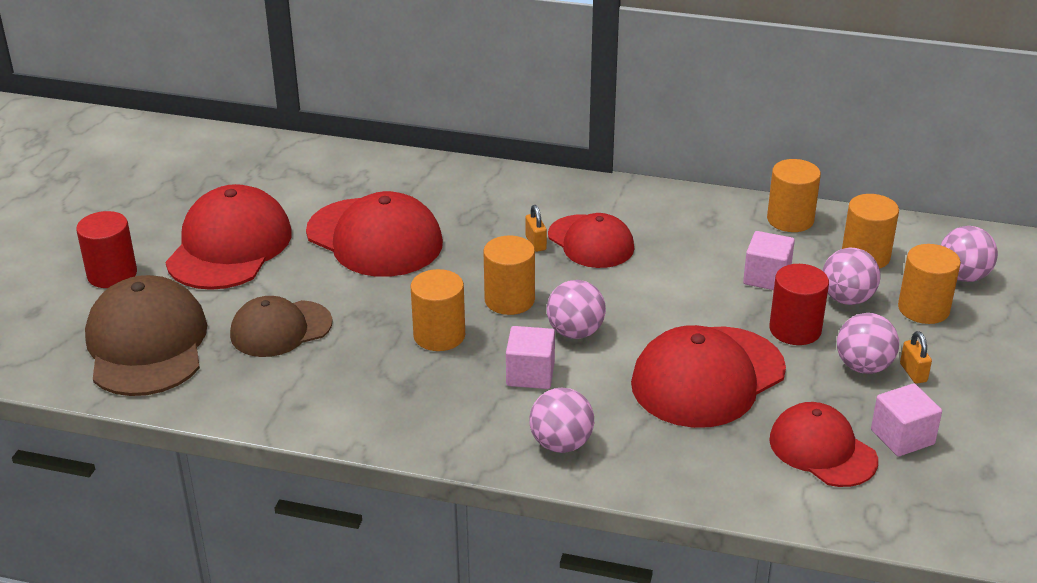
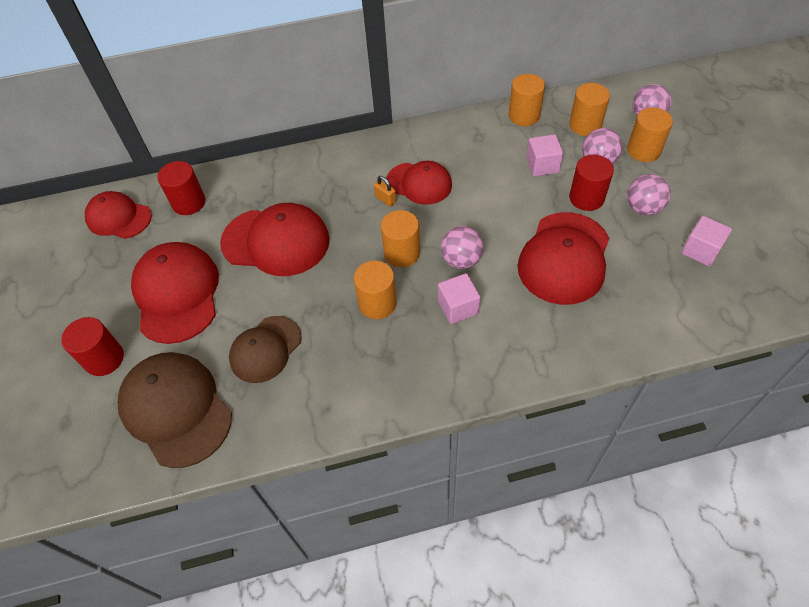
camera: 25 degrees left, 20 degrees up
(310, 170) = (189, 203): none -> red cylinder
(561, 444) = (517, 354): pink ball -> none
(822, 450) = (666, 282): red cap -> red cap (118, 218)
(913, 373) = (672, 200): orange padlock -> none

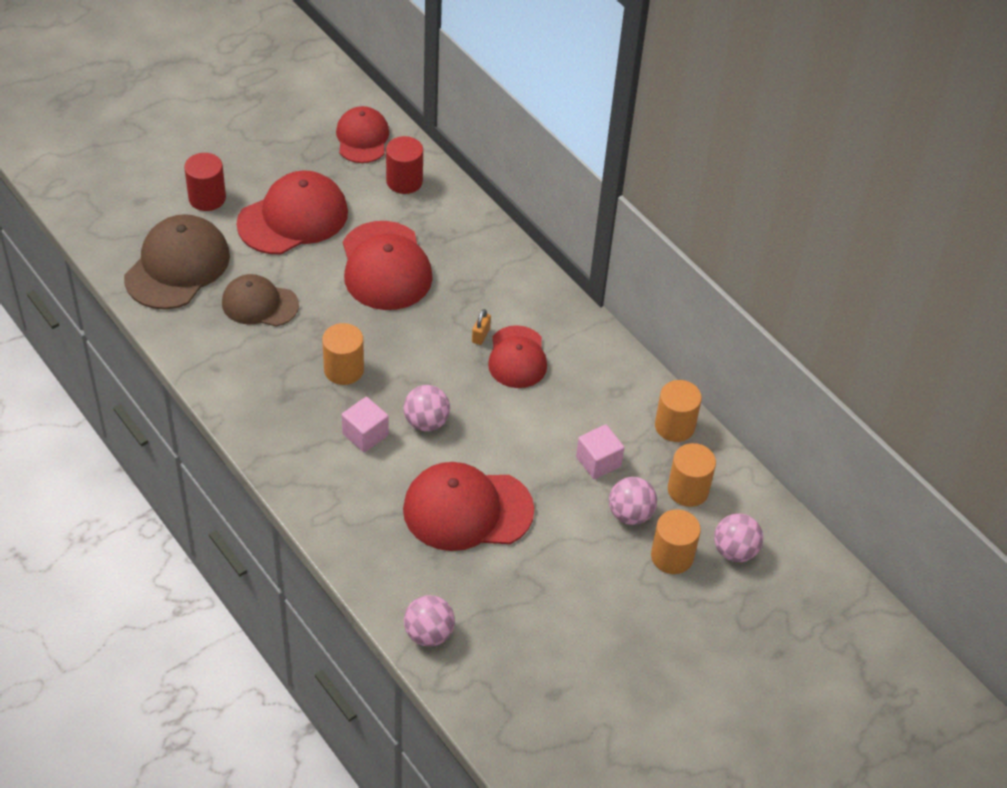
camera: 60 degrees right, 5 degrees down
(402, 253) = (414, 370): orange cylinder -> none
(586, 198) = (565, 513): red cylinder -> none
(643, 208) = (574, 570): pink ball -> pink ball (428, 633)
(700, 250) = (533, 634): pink cube -> none

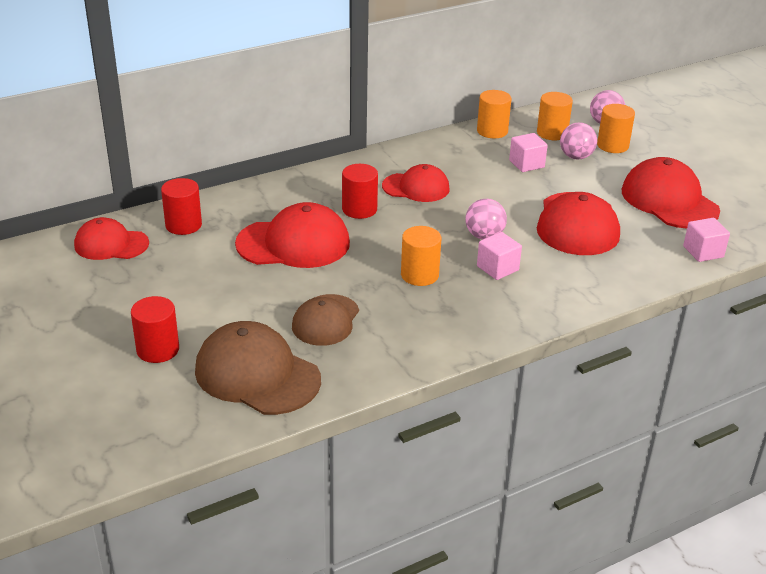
camera: 80 degrees left, 15 degrees down
(293, 218) = (210, 293): red cap -> red cap (669, 200)
(428, 633) = (703, 252): pink ball -> pink cube
(460, 312) = (359, 209): none -> red cylinder
(481, 335) = (388, 202): orange padlock -> none

